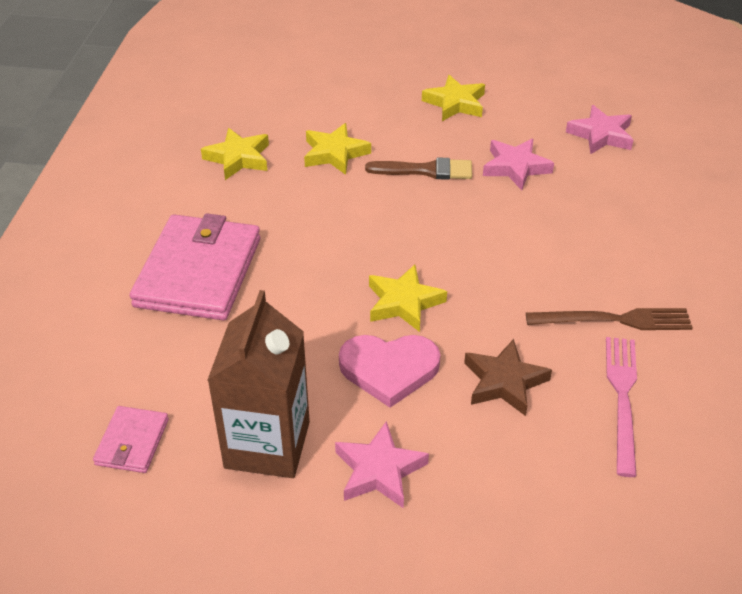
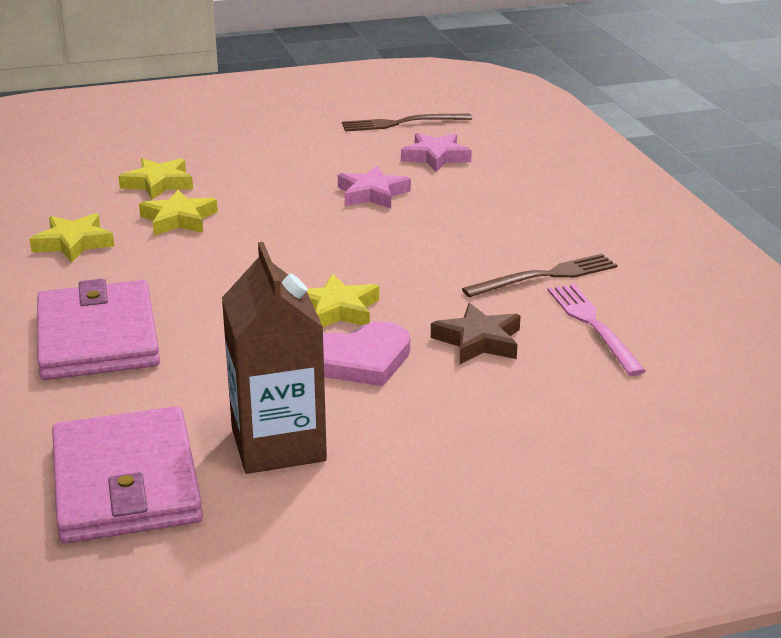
camera: 25 degrees left, 15 degrees down
(132, 442) = (126, 482): pink wallet -> pink wallet, size x2.09
(379, 470) = (408, 432): pink star -> none
(426, 170) = (285, 213): brown brush -> none
(455, 103) = (276, 161): yellow star -> yellow star (158, 184)
(594, 82) = (401, 123): none -> brown fork

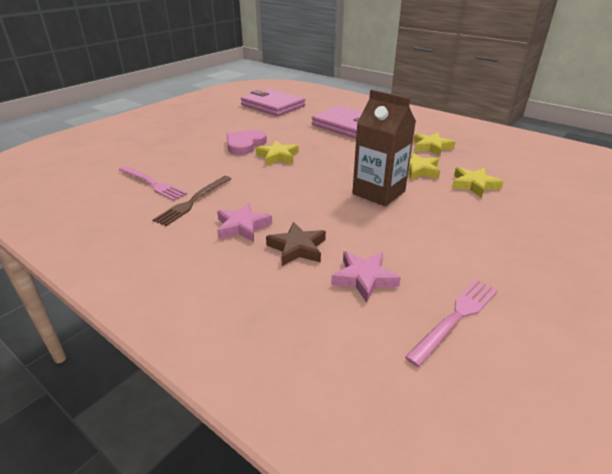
camera: 145 degrees right, 5 degrees up
(278, 445) = (242, 120): brown carton -> brown carton (378, 193)
(372, 194) = (354, 222): pink star -> pink star (242, 226)
(401, 123) = (456, 318): brown fork -> pink fork
(478, 341) = (203, 163): brown star -> brown star (297, 248)

